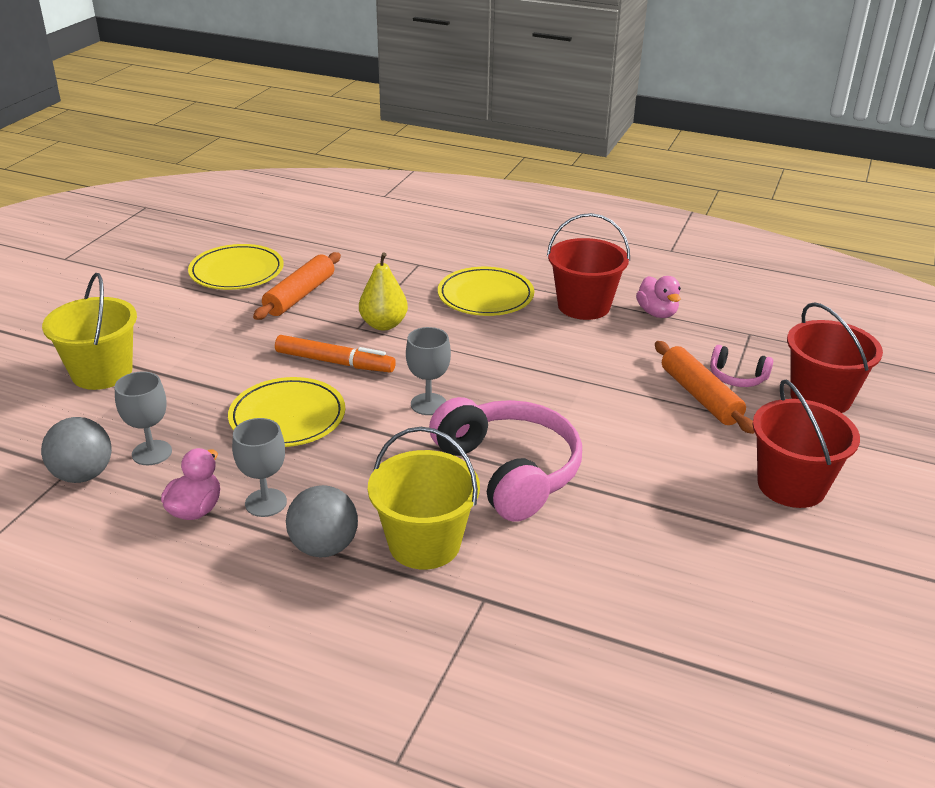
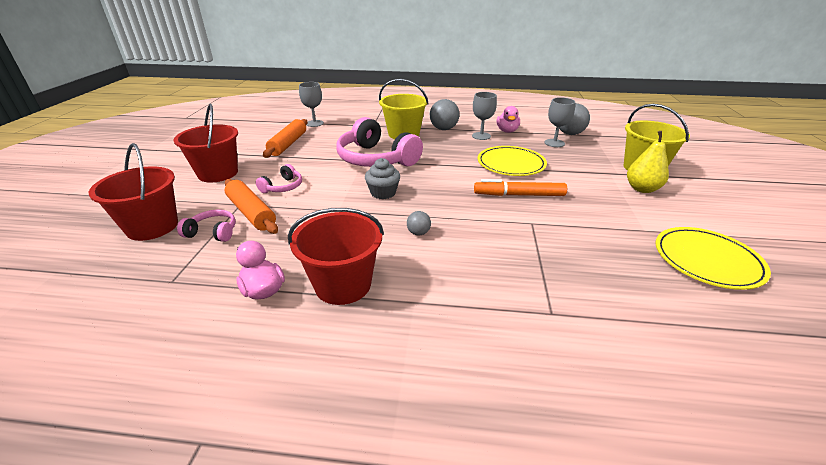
camera: 165 degrees right, 0 degrees up
(300, 295) = (614, 244): orange rolling pin -> orange rolling pin (288, 144)
(383, 324) = (514, 229): yellow pear -> yellow pear (642, 189)
(428, 404) = (437, 181): grey goblet -> grey goblet (314, 123)
(485, 296) = (448, 278): yellow plate -> none
(493, 337) = (418, 233): none -> grey ball
(517, 397) = (383, 193): none -> grey cupcake
(668, 434) = (283, 187): none -> pink headphones

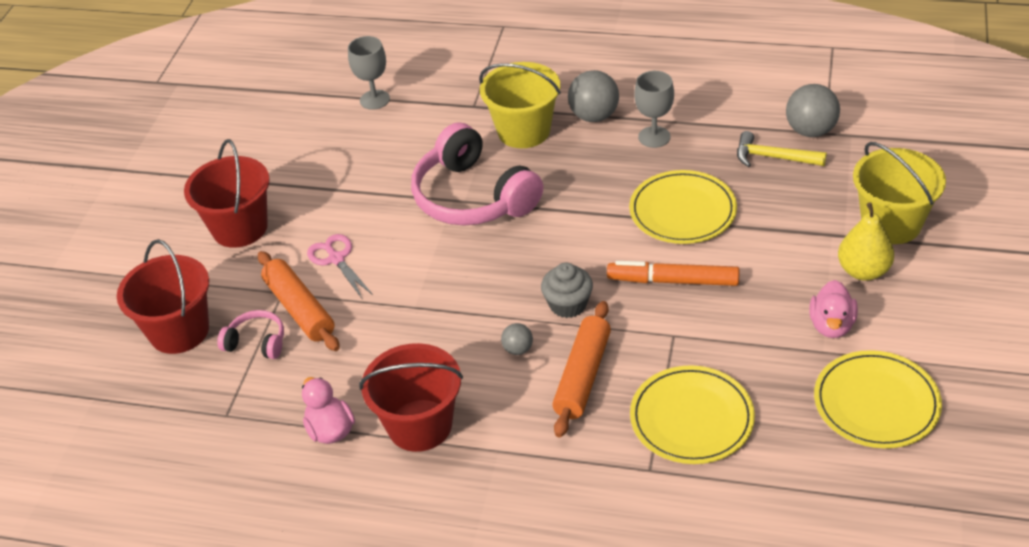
camera: 10 degrees right, 10 degrees up
(283, 187) = (336, 259): pink headphones -> pink scissors
(288, 144) = (335, 158): orange rolling pin -> orange rolling pin (583, 376)
(383, 193) = (478, 273): grey cupcake -> grey cupcake (568, 305)
(507, 131) = (703, 123): pink duck -> pink duck (831, 325)
(554, 143) = (773, 157): grey goblet -> yellow hammer
(570, 274) = (691, 418): none -> yellow plate

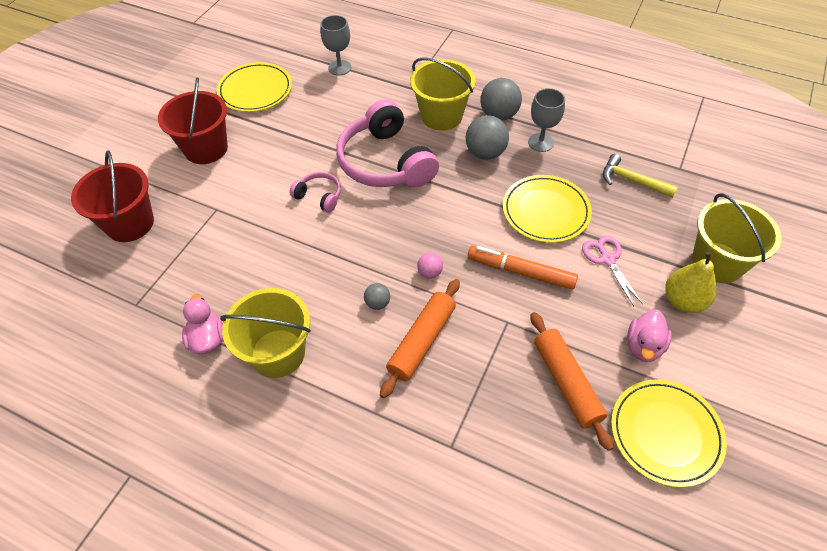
camera: 10 degrees right, 10 degrees up
(256, 342) = (182, 247): pink headphones -> pink headphones (319, 196)
(300, 309) = (224, 226): orange rolling pin -> orange rolling pin (566, 383)
(336, 259) = (266, 190): pink scissors -> pink scissors (607, 259)
(420, 425) = (278, 353): red bucket -> yellow bucket
(568, 305) = (430, 273): grey cupcake -> pink ball
(691, 418) = (500, 406): yellow plate -> yellow plate (255, 90)
(810, 131) = (668, 164): grey ball -> grey ball (485, 153)

